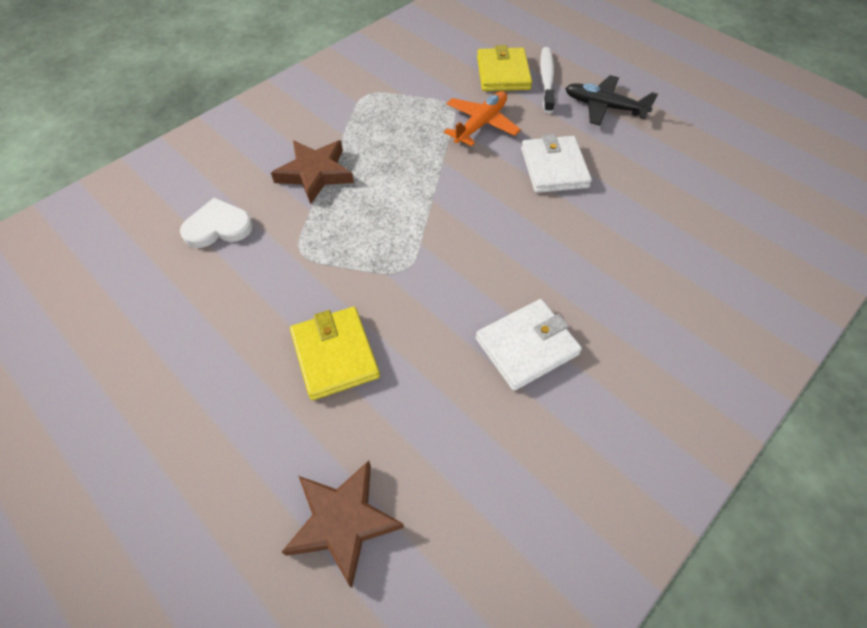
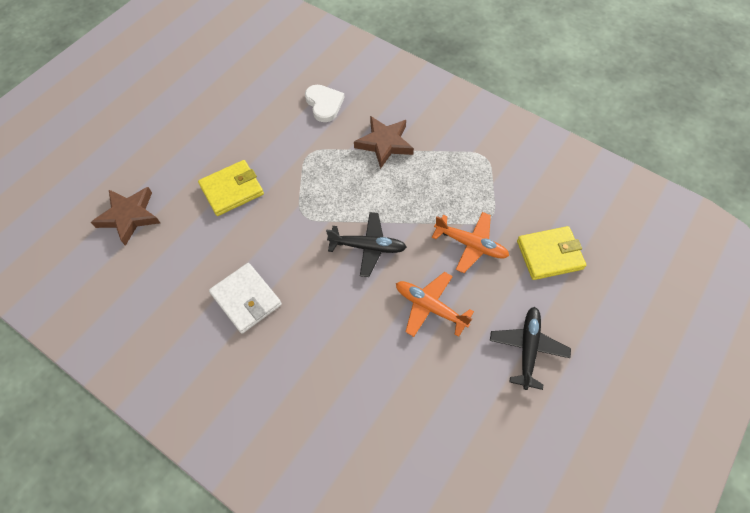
camera: 80 degrees right, 5 degrees up
(467, 209) = (368, 247): none -> black plane
(546, 79) = (553, 293): white toothbrush -> none
(554, 168) = (430, 307): white wallet -> orange plane

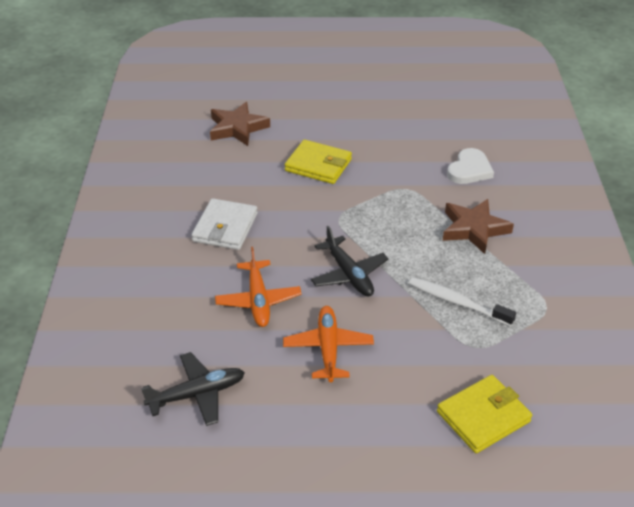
camera: 55 degrees right, 20 degrees down
(444, 201) = (457, 302): none -> white toothbrush
(471, 244) = (428, 346): orange plane -> orange plane (258, 300)
(527, 348) = (352, 447): black plane -> black plane (197, 394)
(549, 255) = (483, 416): yellow wallet -> yellow wallet turned 75 degrees counterclockwise

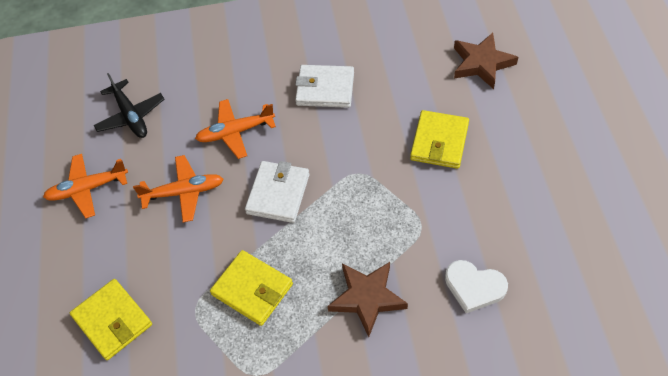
camera: 85 degrees right, 15 degrees up
(299, 440) = (87, 189): none -> orange plane
(349, 274) = (278, 194): black plane -> white wallet
(457, 302) = (252, 289): white toothbrush -> yellow wallet

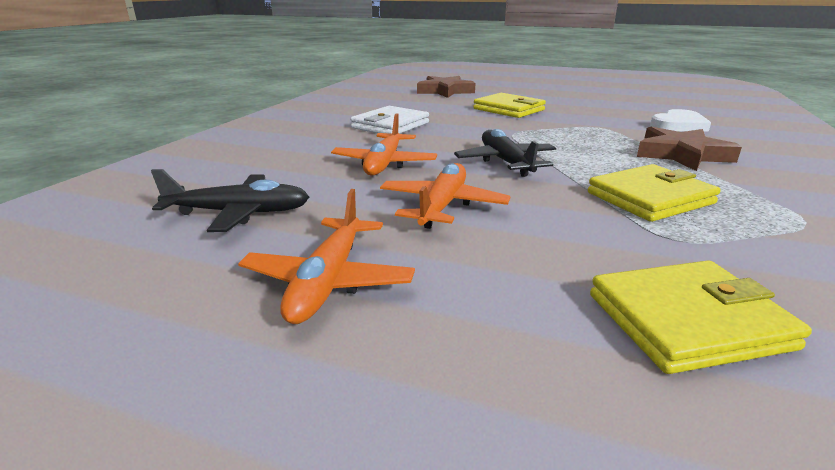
camera: 65 degrees left, 30 degrees down
(278, 194) = (505, 162): white wallet -> black plane

